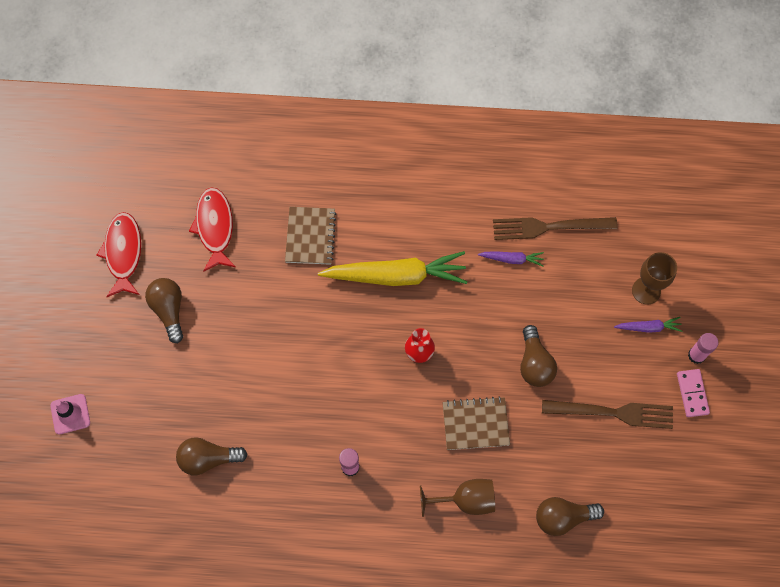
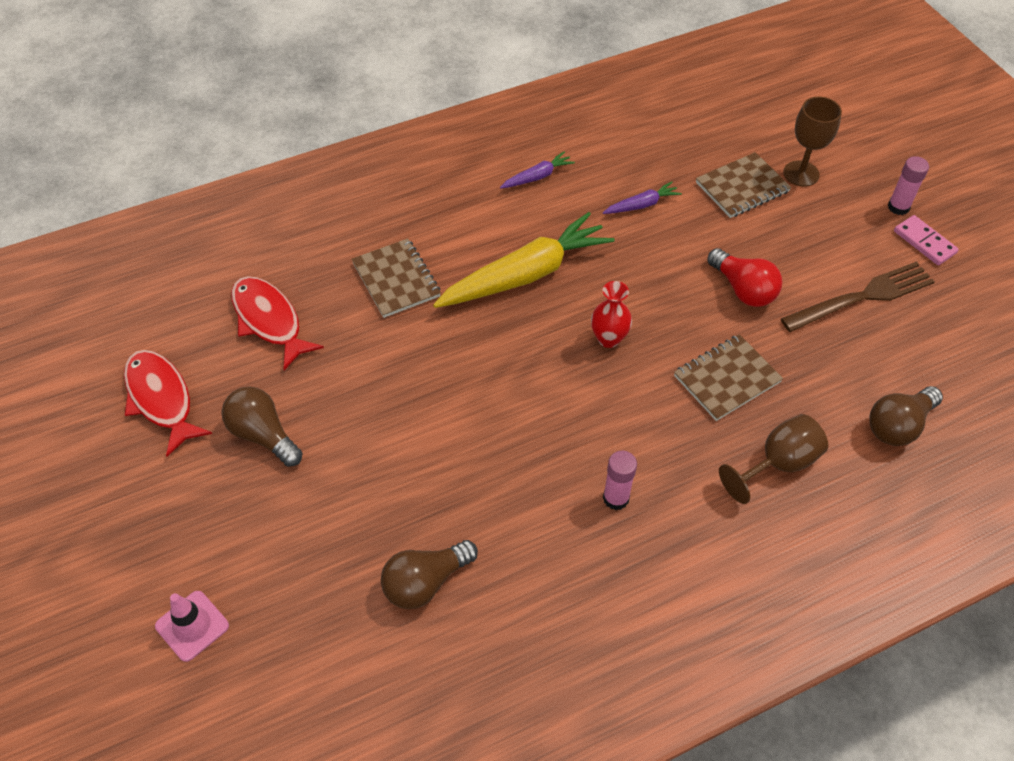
camera: 30 degrees left, 15 degrees down
(534, 364) = (743, 289): brown light bulb -> red light bulb
(548, 227) = (657, 161): brown fork -> none
(594, 280) = (742, 187): none -> brown notebook
(648, 327) = (831, 204): purple carrot -> purple carrot (537, 176)

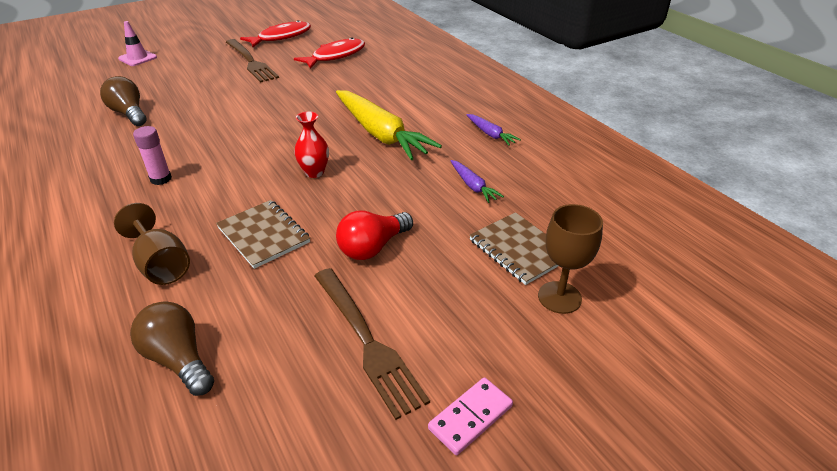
camera: 85 degrees right, 15 degrees down
(263, 435) = (251, 62): brown light bulb -> brown fork
(396, 280) = (371, 88): brown notebook -> none
(898, 207) = (531, 393): pink glue stick -> none

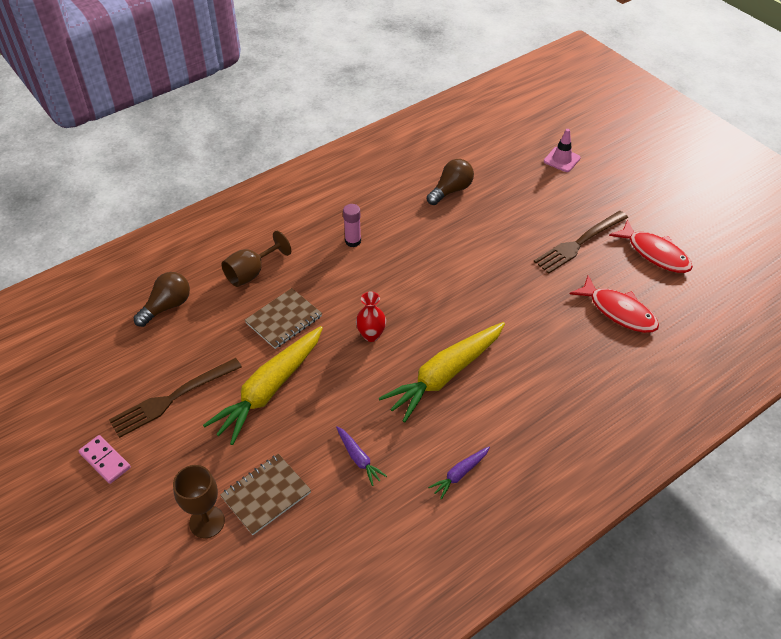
camera: 85 degrees right, 10 degrees up
(372, 247) = (269, 390): red light bulb -> yellow carrot
(473, 186) = (359, 458): purple carrot -> purple carrot turned 90 degrees counterclockwise

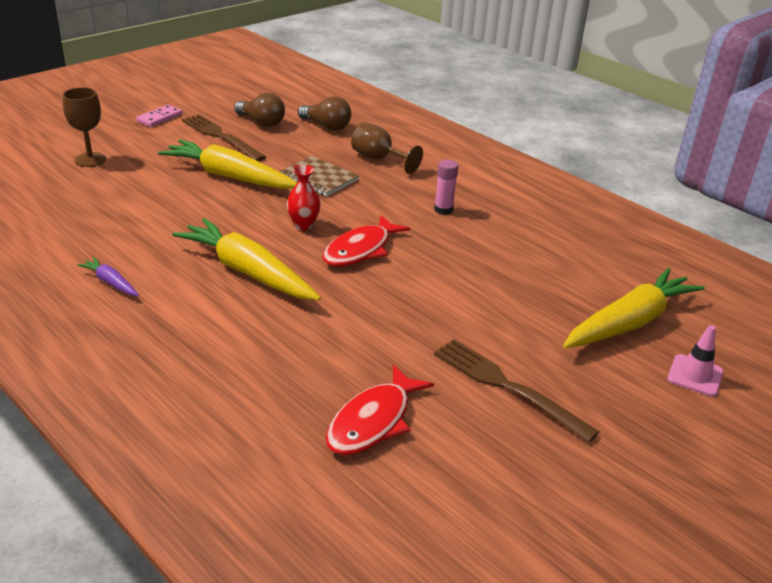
camera: 80 degrees right, 15 degrees down
(266, 495) = (111, 182): brown notebook -> none
(359, 458) = (142, 224): purple carrot -> none
(451, 190) = (565, 273): brown light bulb -> brown light bulb (261, 122)
(509, 173) = (630, 322): none -> yellow carrot
(655, 253) = (515, 473): red fish -> red fish (360, 250)

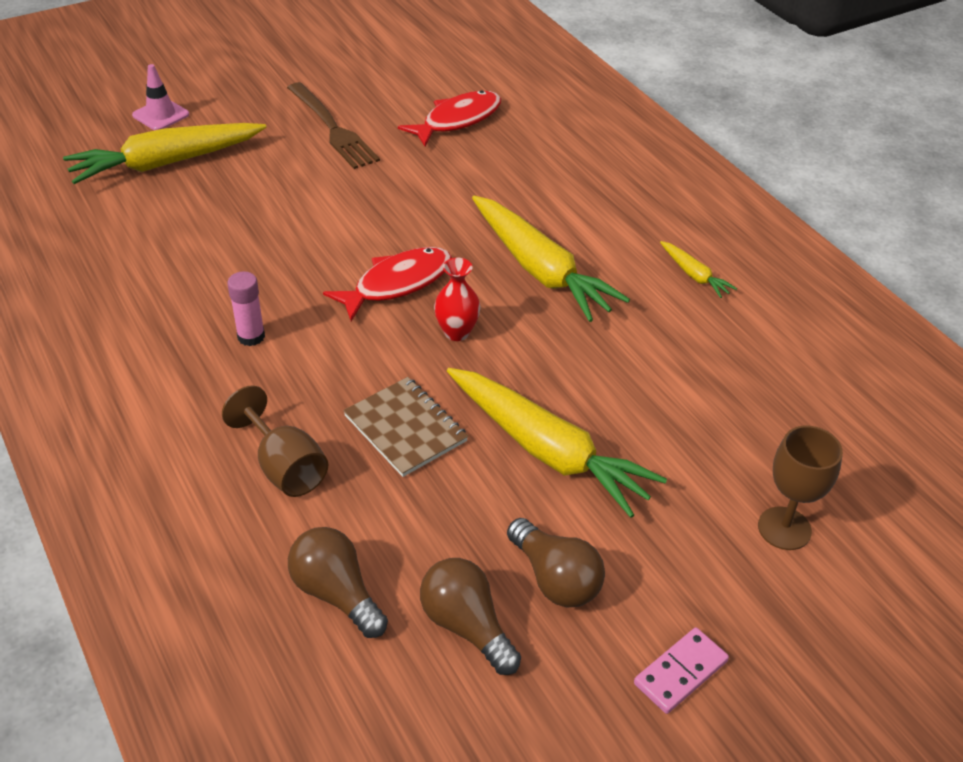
camera: 165 degrees left, 10 degrees up
(110, 282) = (694, 275): purple carrot -> yellow carrot
(220, 136) = (555, 579): brown fork -> brown light bulb

